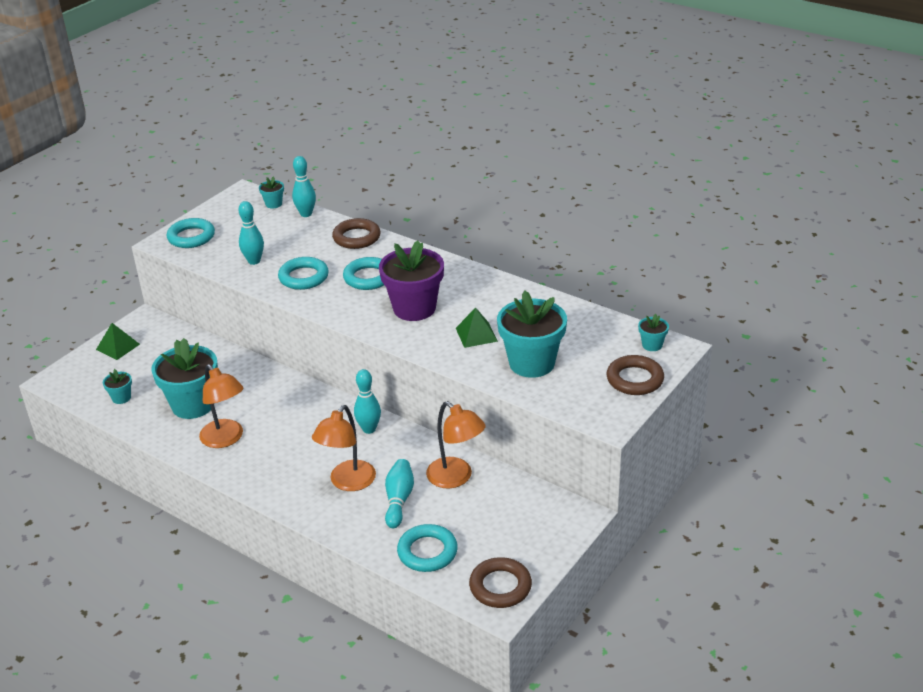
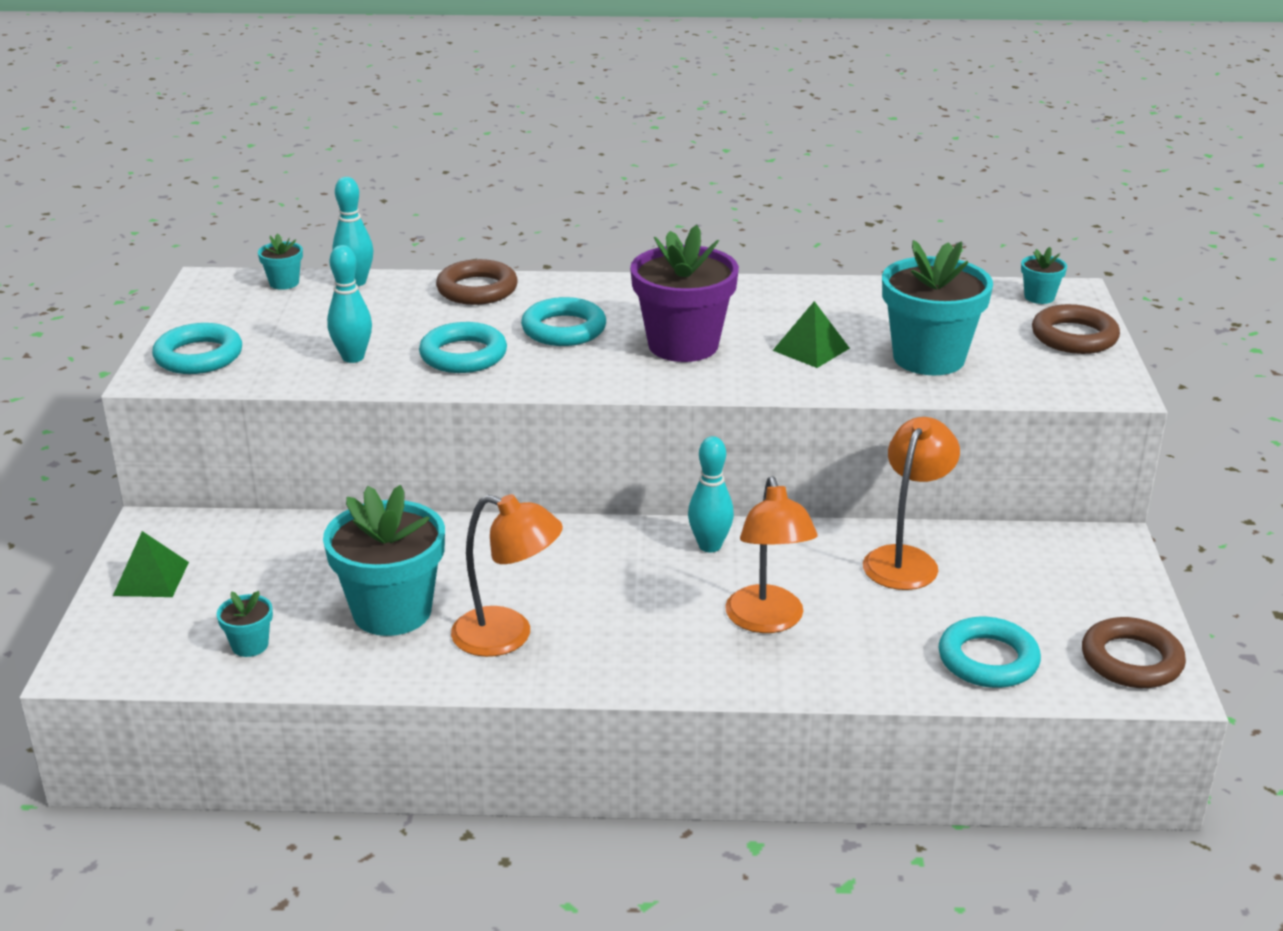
camera: 35 degrees left, 5 degrees down
(399, 500) = (866, 614): turquoise bowling pin -> none
(456, 478) = (905, 559): orange lamp -> orange lamp turned 75 degrees counterclockwise

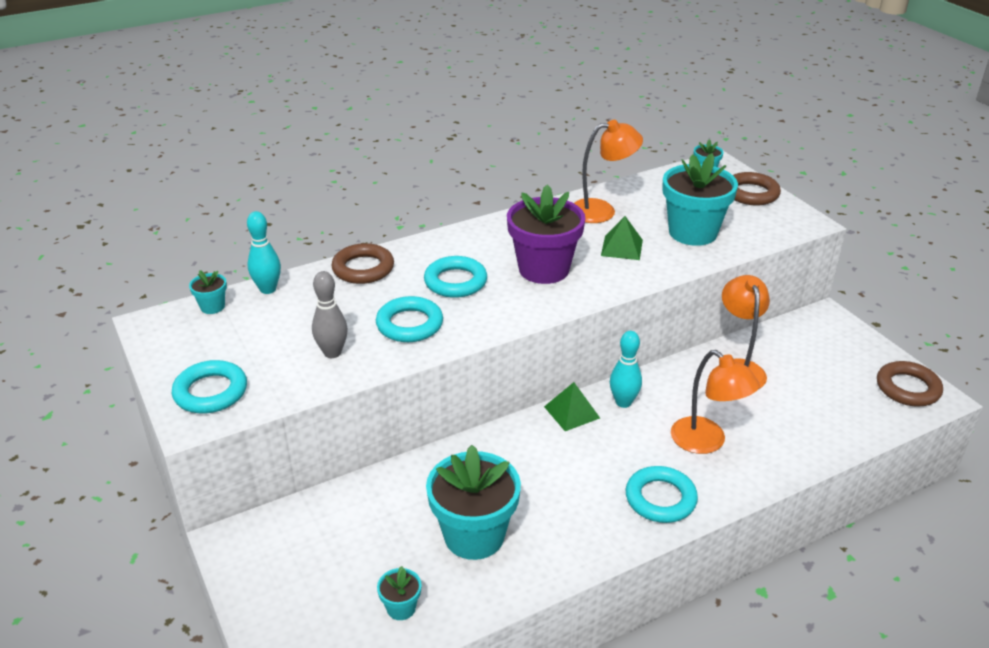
camera: 30 degrees left, 5 degrees up
(151, 578) = (271, 585): green pyramid -> green pyramid (572, 412)
(353, 357) = (332, 353): turquoise bowling pin -> grey bowling pin
(507, 636) = (567, 521): orange lamp -> orange lamp (602, 210)
(988, 660) = (842, 418): turquoise ring -> turquoise ring (660, 499)

